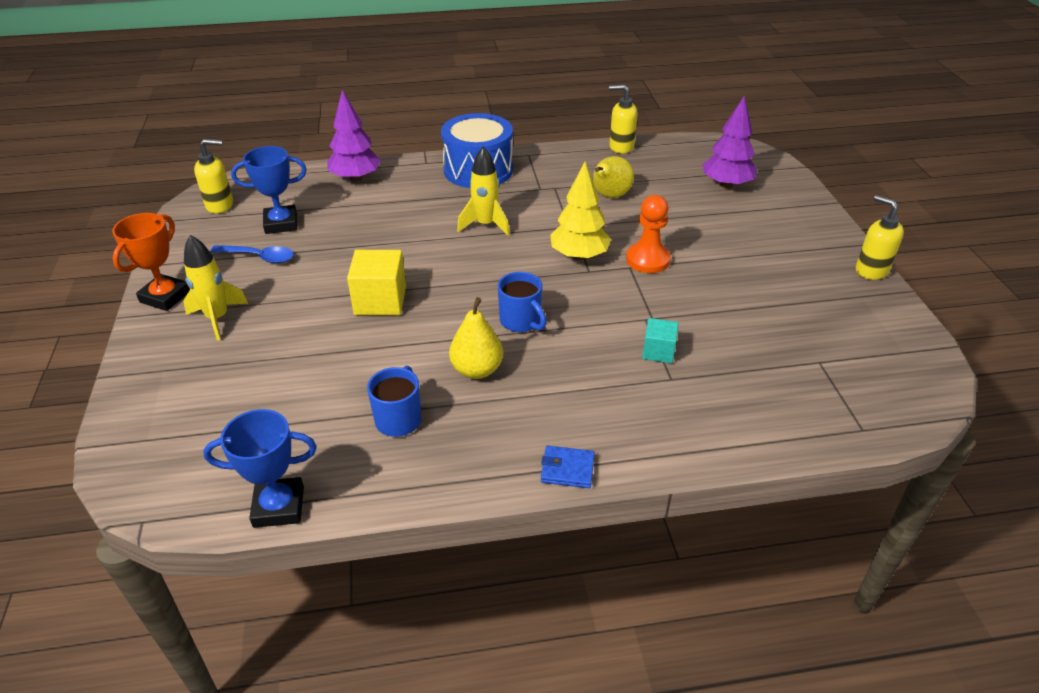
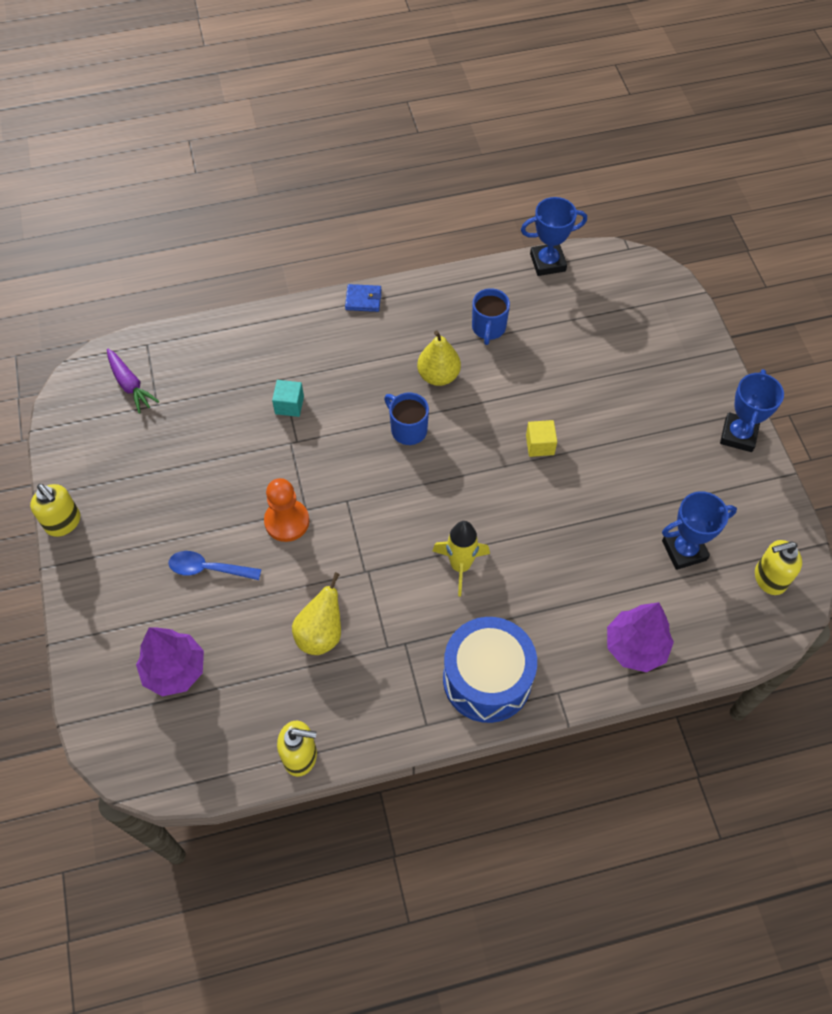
camera: 175 degrees right, 20 degrees up
(165, 297) = (738, 435): orange trophy -> blue trophy
(217, 318) = (675, 413): yellow rocket -> none
(259, 257) = (680, 495): blue spoon -> blue spoon (208, 569)
(380, 300) = (540, 445): yellow cube -> yellow cube, size x0.60
(579, 256) = (357, 522): yellow tree -> none
(862, 383) = (130, 385): none -> purple carrot

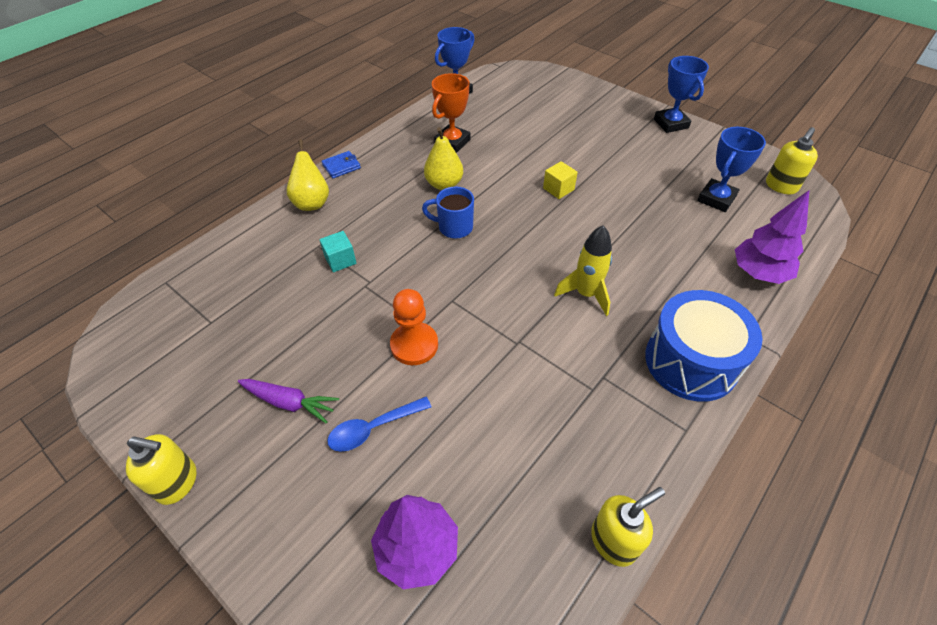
camera: 35 degrees left, 10 degrees down
(130, 385) = (170, 320): purple carrot -> purple carrot (289, 402)
(321, 634) = (527, 416): yellow pear -> yellow pear (312, 202)
(488, 328) = (452, 142): blue mug -> orange trophy

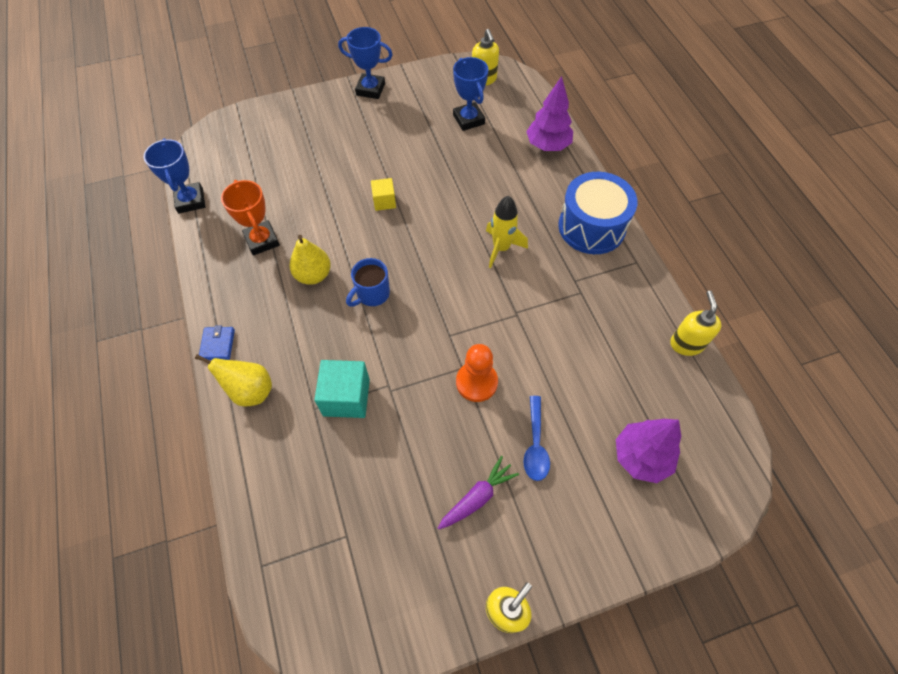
camera: 60 degrees left, 10 degrees up
(340, 260) = (346, 397): turquoise cube -> turquoise cube, size x1.68

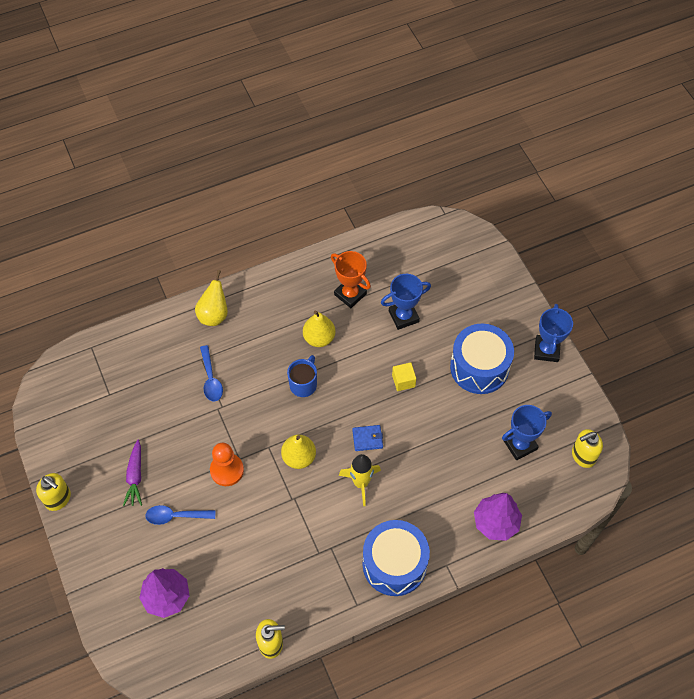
camera: 85 degrees right, 0 degrees up
(190, 201) = (386, 234): blue trophy -> blue trophy (403, 316)
(218, 344) = (251, 285): blue wallet -> blue wallet (367, 439)
(262, 240) = (350, 294): orange trophy -> orange trophy turned 75 degrees clockwise
(346, 397) = (211, 379): turquoise cube -> blue spoon
(372, 294) = (303, 384): blue mug -> blue mug turned 75 degrees clockwise
(379, 139) = (479, 367): none -> blue drum
(466, 304) = (299, 457): none -> yellow pear
(477, 497) = (135, 476): purple carrot -> purple carrot turned 45 degrees clockwise

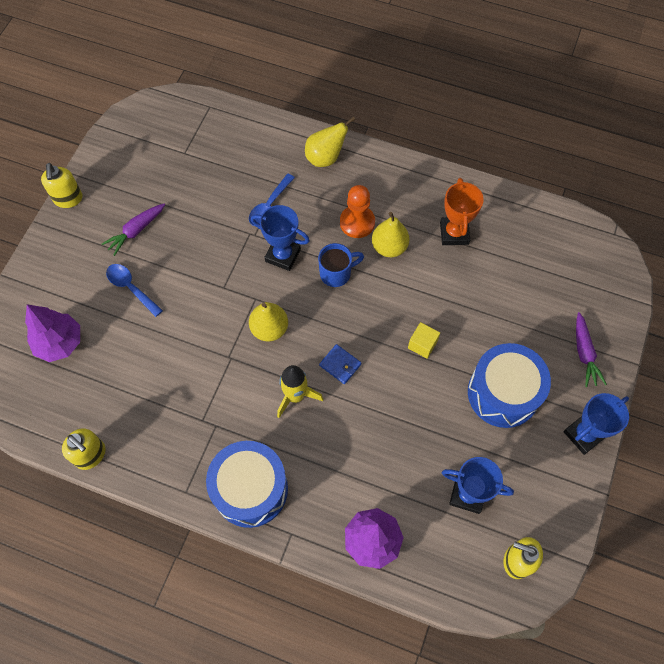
camera: 45 degrees right, 5 degrees up
(227, 470) = (205, 288): orange pawn -> orange pawn (357, 222)
(403, 316) = (481, 291): blue trophy -> blue trophy (283, 255)
(500, 302) = (584, 353): none -> purple carrot

